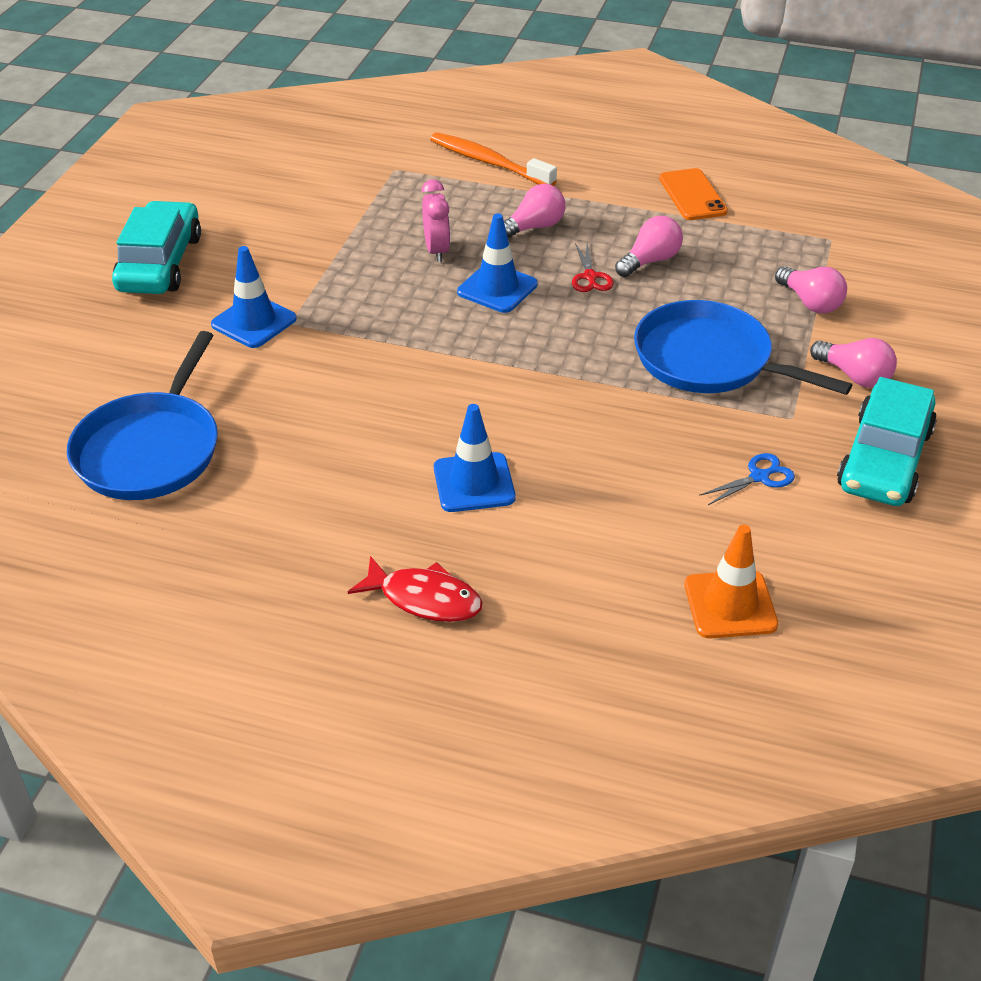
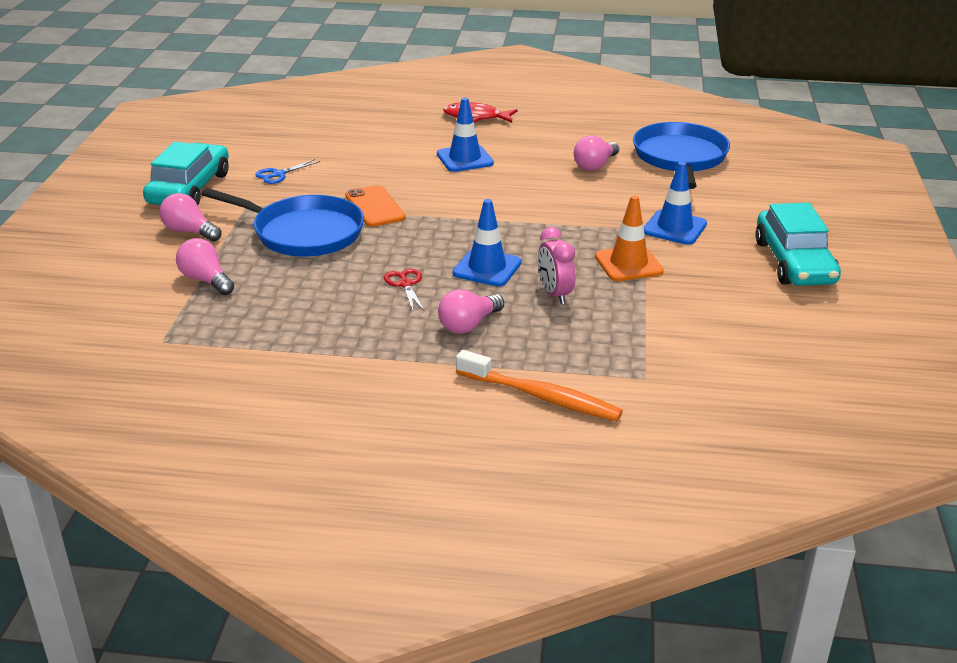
camera: 170 degrees right, 10 degrees down
(650, 261) = (350, 303): pink light bulb -> pink light bulb (595, 165)
(692, 195) = (301, 377): orange phone -> orange phone (375, 207)
(730, 605) = (307, 127): orange traffic cone -> orange traffic cone (628, 264)

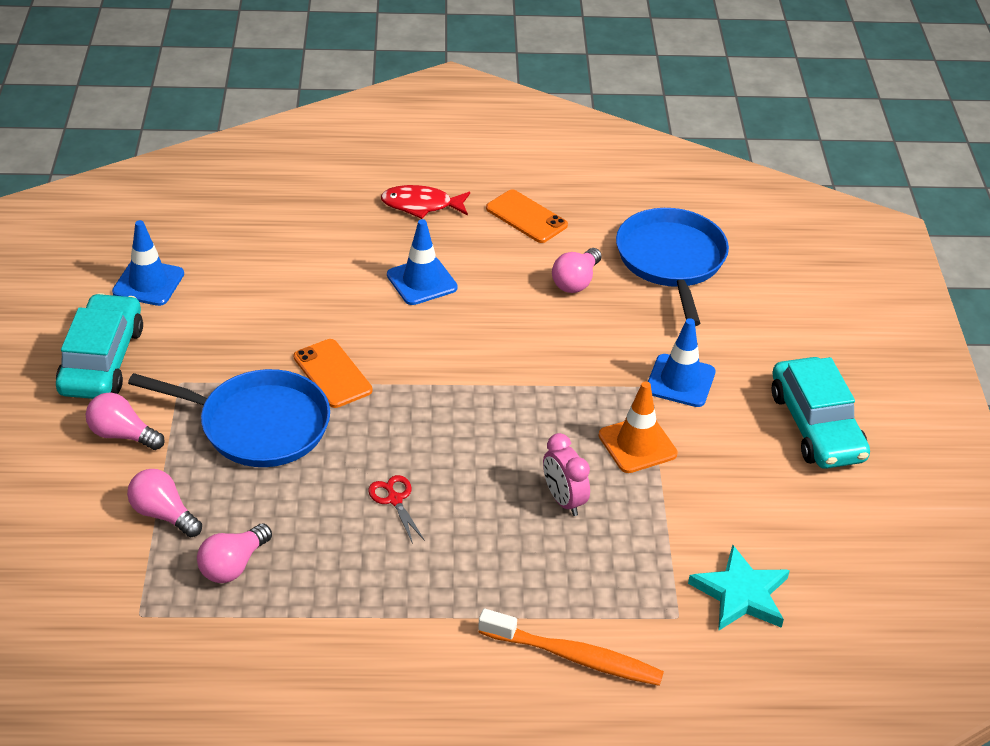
camera: 10 degrees left, 10 degrees up
(278, 174) = (204, 326): blue scissors -> none
(468, 325) = (477, 557): pink light bulb -> pink light bulb (233, 565)
(487, 268) = (481, 465): blue traffic cone -> blue traffic cone (148, 283)
(561, 128) = (526, 217): none -> orange phone
(707, 366) = (741, 594): none -> turquoise star

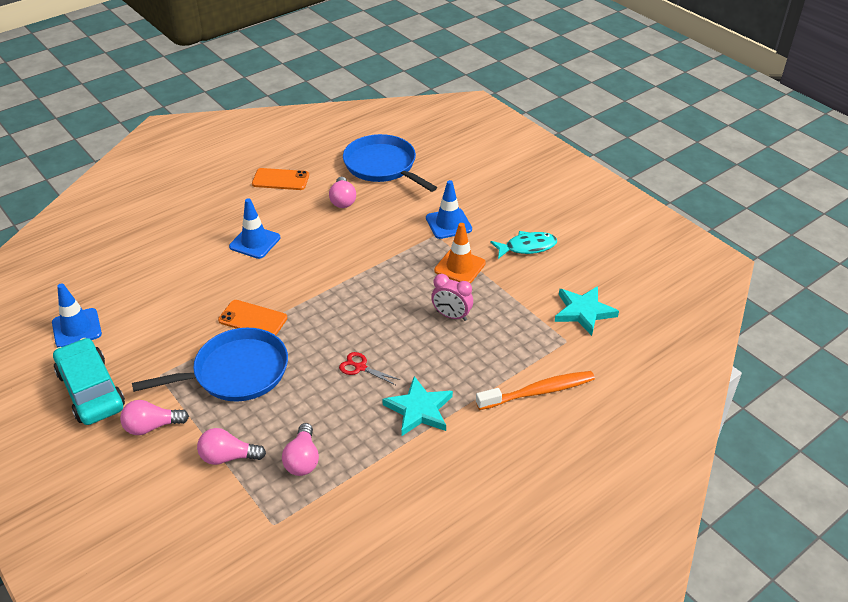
camera: 35 degrees left, 0 degrees up
(411, 589) = (419, 409): none -> turquoise star
(421, 205) = (212, 201): red fish -> none
(754, 467) = (527, 247): none -> turquoise fish
(816, 426) = (535, 211): turquoise car -> none

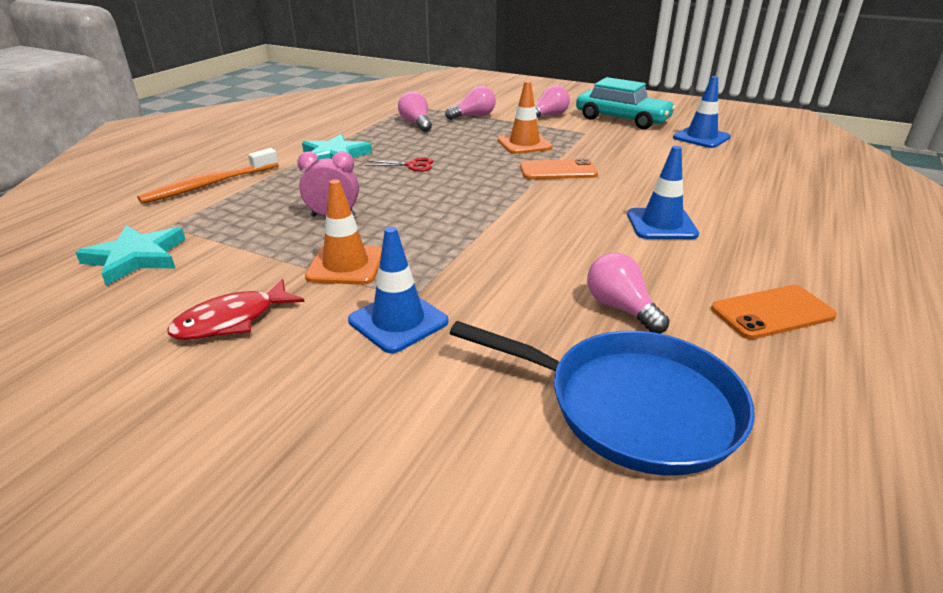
camera: 155 degrees right, 10 degrees down
(236, 372) = (524, 144): blue pan -> orange traffic cone
(527, 247) = (232, 320): turquoise fish -> red fish

